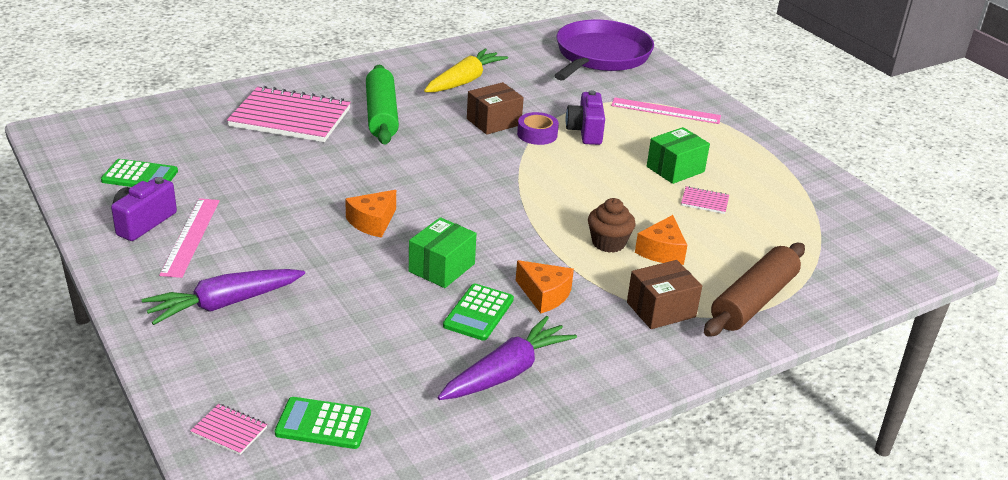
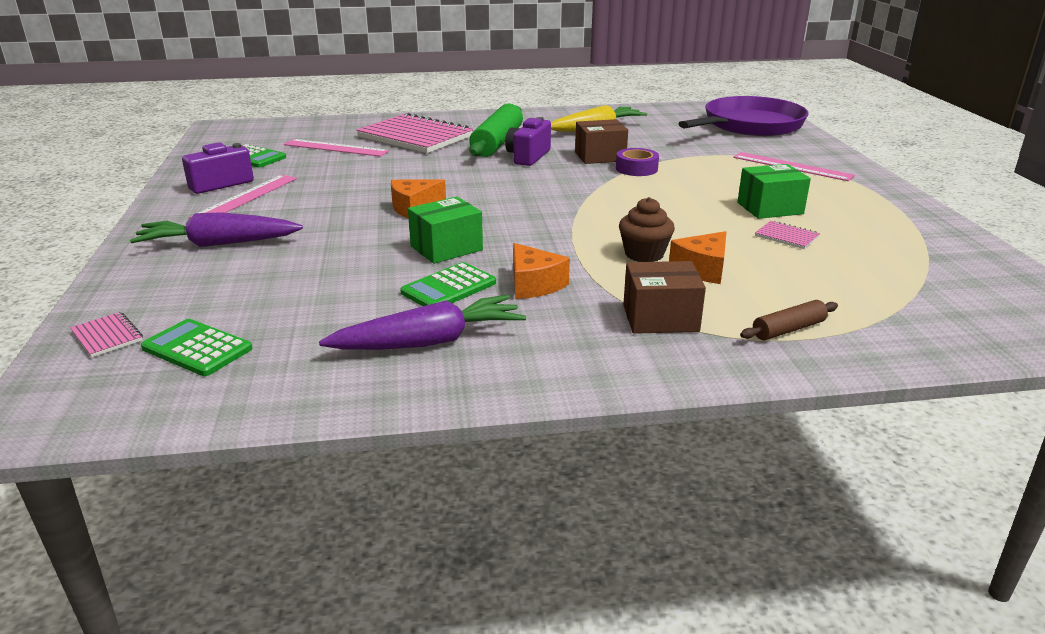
camera: 25 degrees right, 5 degrees down
(219, 147) = (335, 148): none -> pink ruler
(585, 131) = (690, 172): purple camera -> purple camera (528, 157)
(754, 301) = (788, 329): brown rolling pin -> brown rolling pin, size x0.50

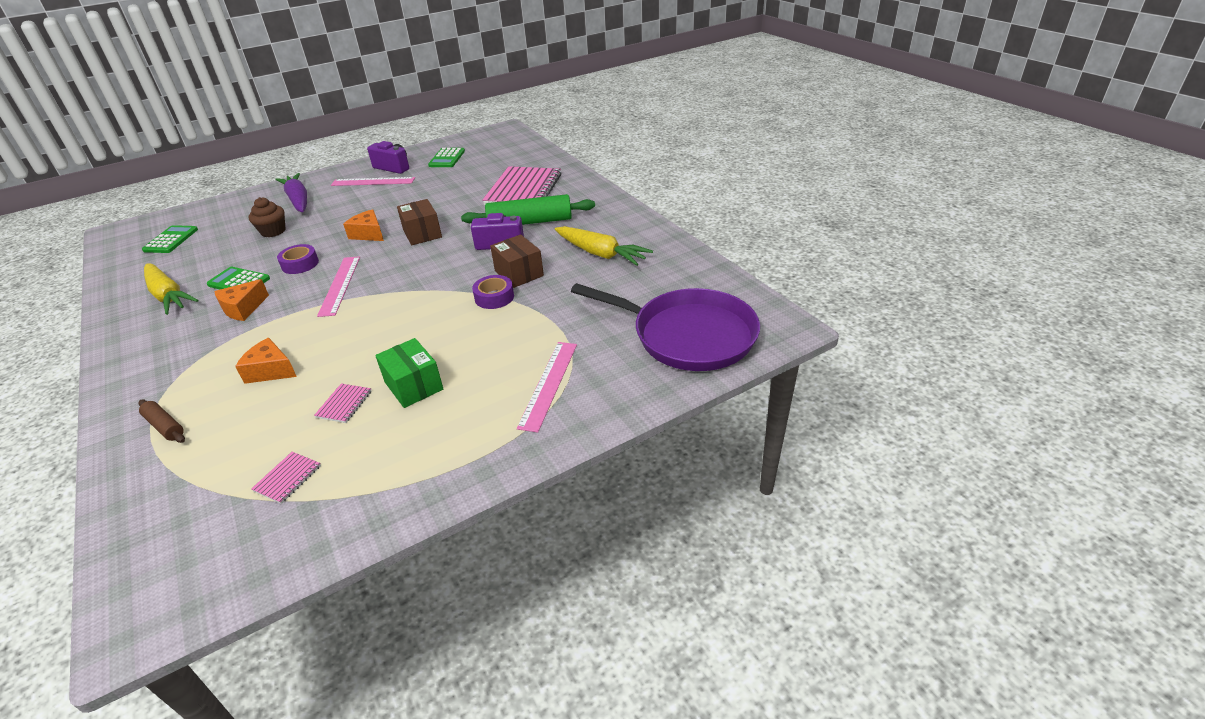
camera: 70 degrees right, 10 degrees up
(107, 336) = (187, 216): pink notebook -> pink notebook (288, 478)
(335, 148) = (480, 174): pink ruler -> pink ruler (339, 285)
(429, 341) = (168, 296): purple carrot -> yellow carrot
(446, 248) = (300, 264): green box -> purple tape
(644, 254) = (297, 339): brown cupcake -> brown cupcake (273, 231)
(660, 318) = (189, 367): brown box -> brown box (422, 233)

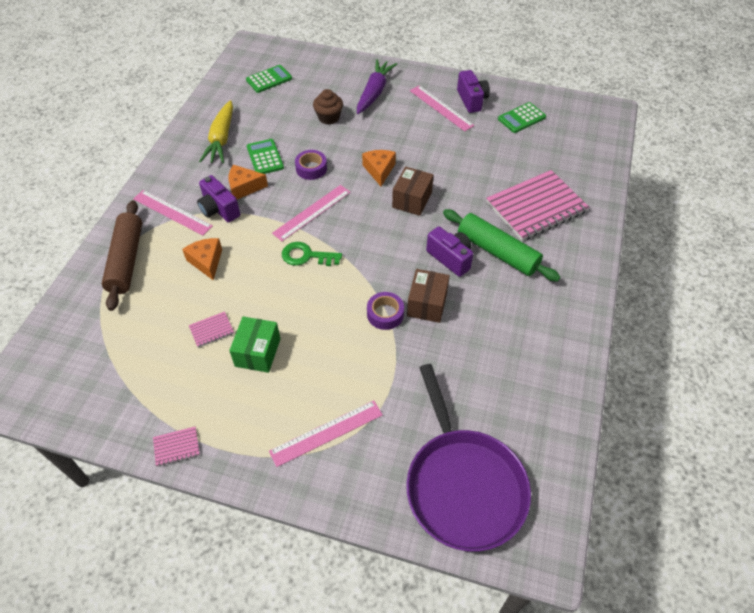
camera: 45 degrees right, 15 degrees up
(165, 426) = (126, 260): brown rolling pin -> brown rolling pin, size x2.00
(177, 366) = (172, 212): none -> pink ruler
(234, 335) = (219, 209): none -> purple camera
(288, 478) = (136, 362): pink notebook -> pink notebook (176, 447)
(373, 309) = (306, 256): none -> green key
(601, 254) = (506, 337): yellow carrot -> none

